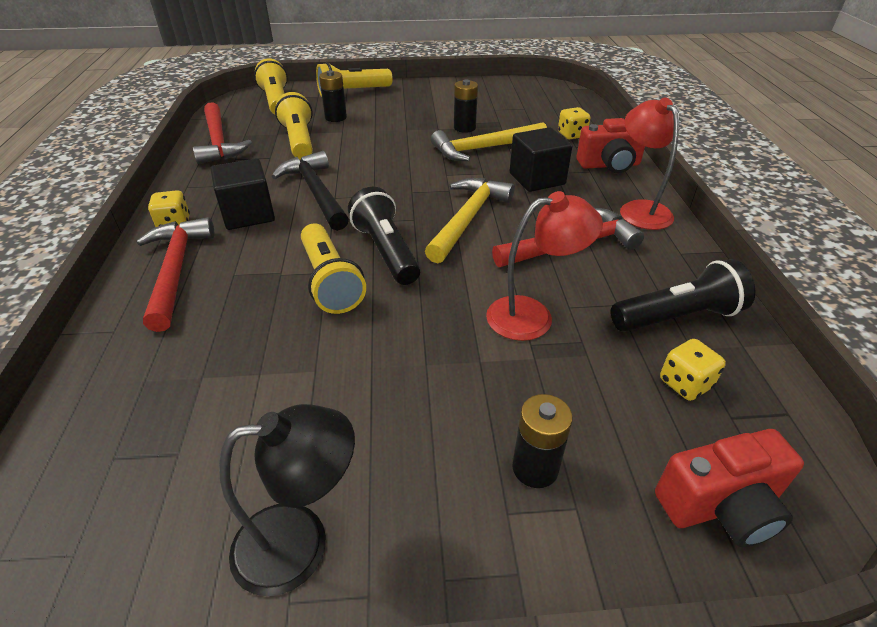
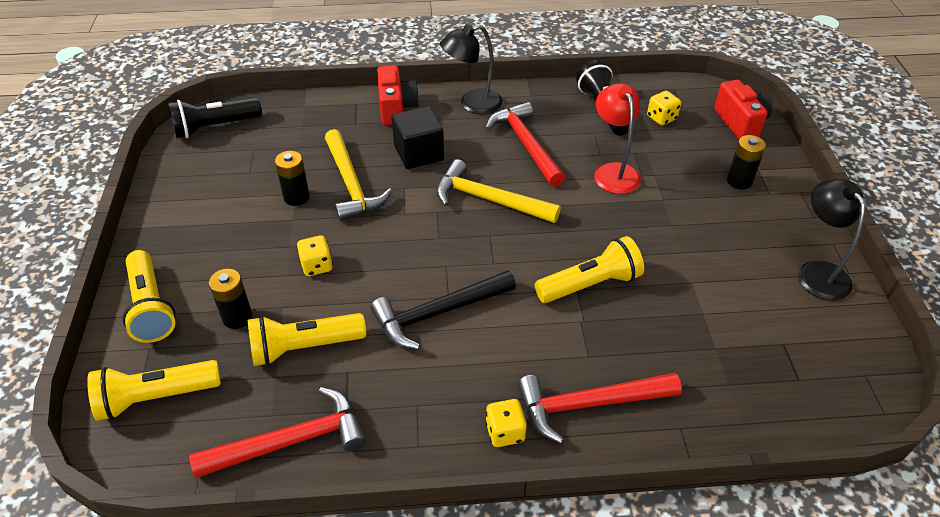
camera: 90 degrees left, 5 degrees up
(248, 214) = (483, 366): black cube -> none
(386, 251) = (542, 251): black flashlight -> black flashlight (214, 127)
(571, 135) = (330, 123): yellow dice -> yellow dice (317, 266)
(639, 209) = (472, 104): red lamp -> black lamp

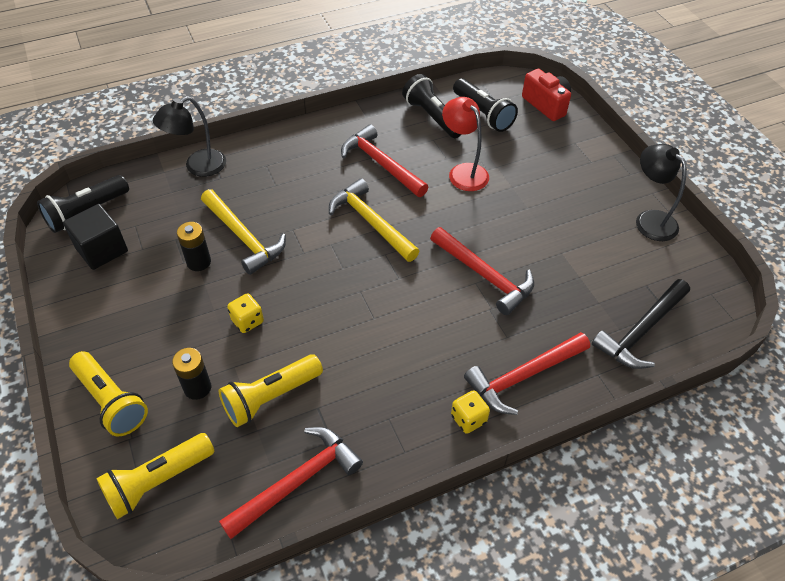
camera: 20 degrees left, 5 degrees up
(396, 108) = (252, 155): red camera -> none
(419, 153) = (291, 194): black cube -> black cube (102, 250)
(438, 313) = (372, 335): black hammer -> black hammer (641, 331)
(472, 104) = (318, 136): black lamp -> black lamp (198, 167)
(489, 200) = (371, 222): yellow hammer -> yellow hammer turned 45 degrees clockwise
(590, 284) = (484, 276): yellow flashlight -> red hammer
(661, 118) = (483, 114): yellow dice -> black flashlight
(739, 181) = (564, 157): black battery -> none

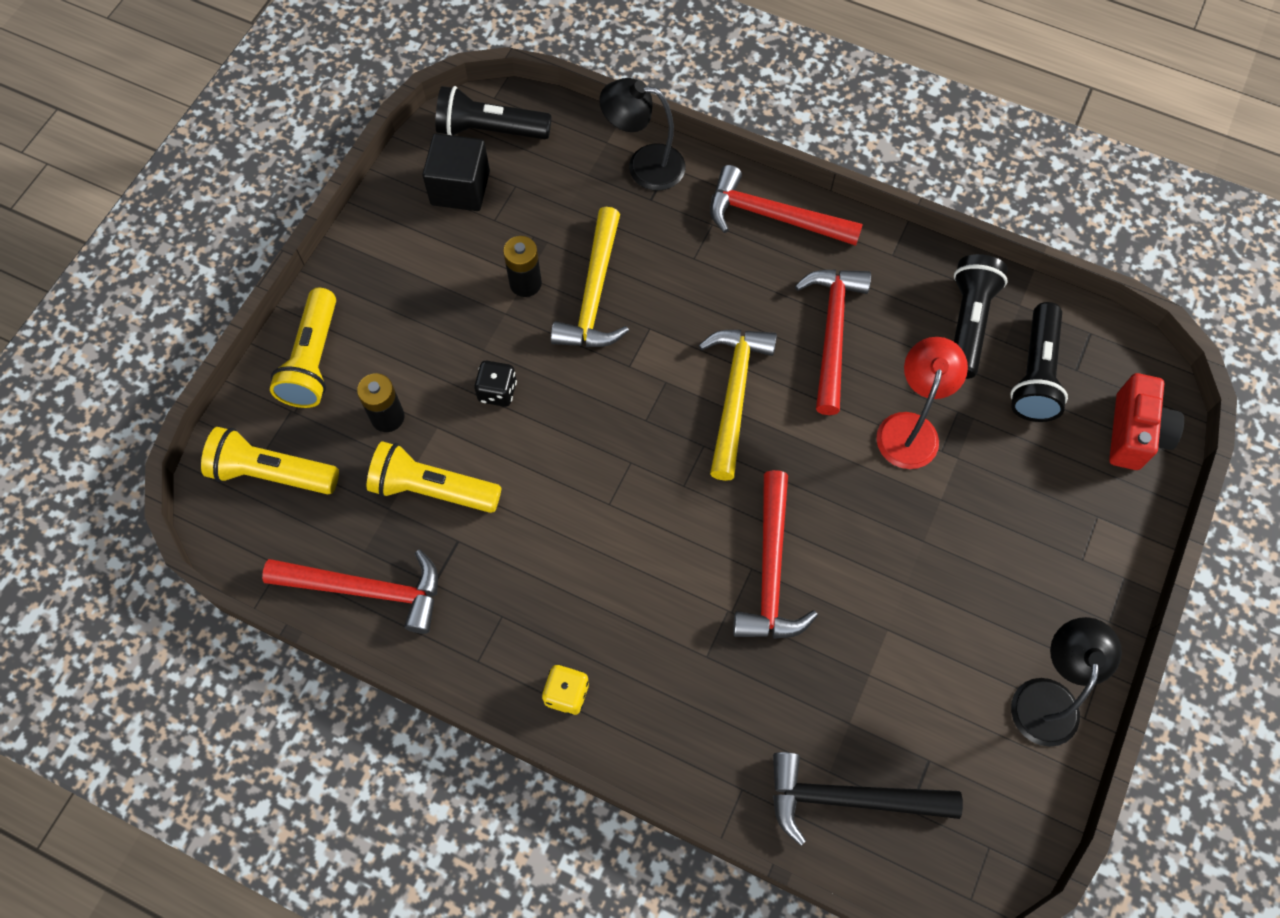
camera: 50 degrees right, 15 degrees up
(247, 321) = (497, 391): yellow dice -> black dice
(523, 376) = (668, 711): red hammer -> red hammer (773, 216)

